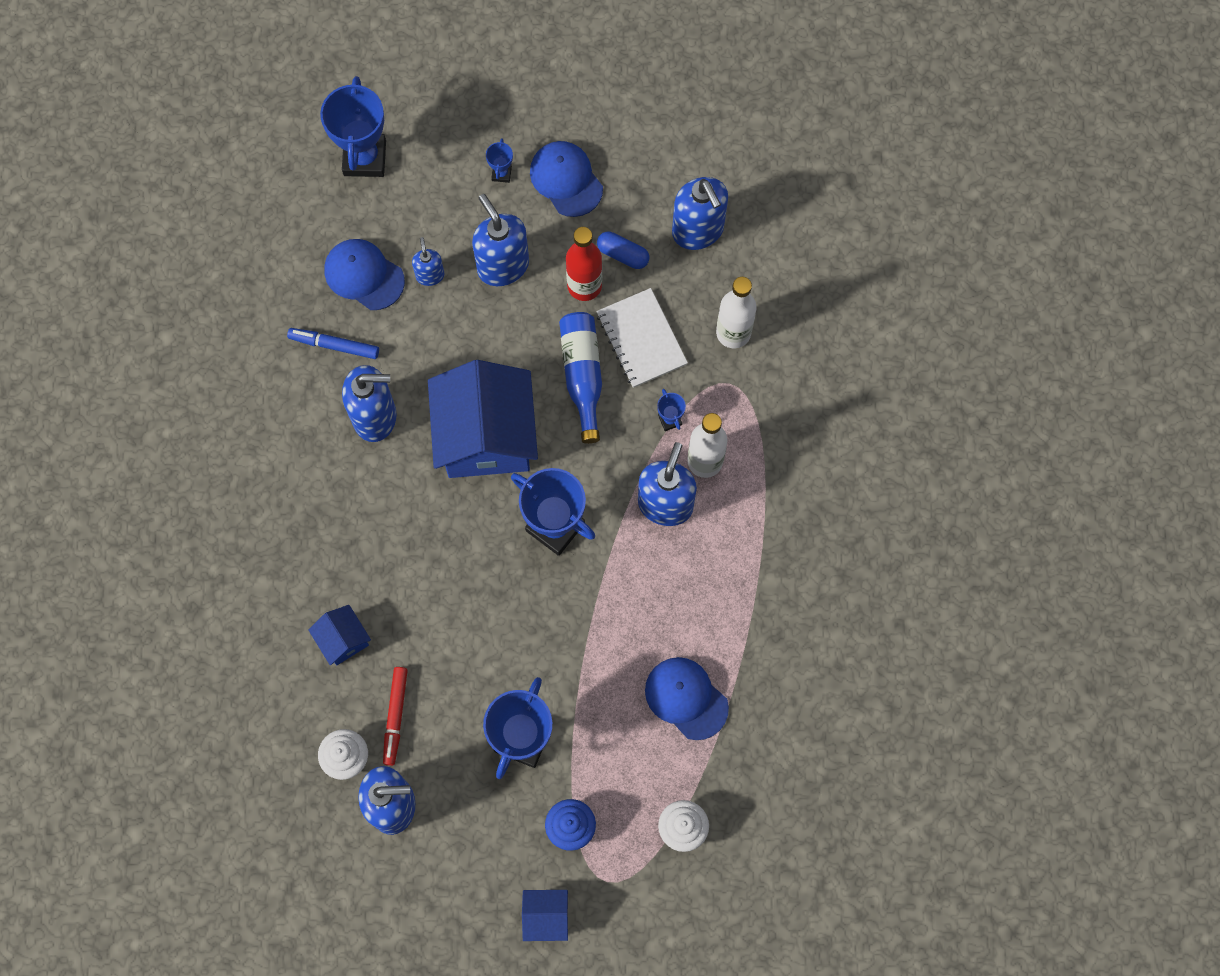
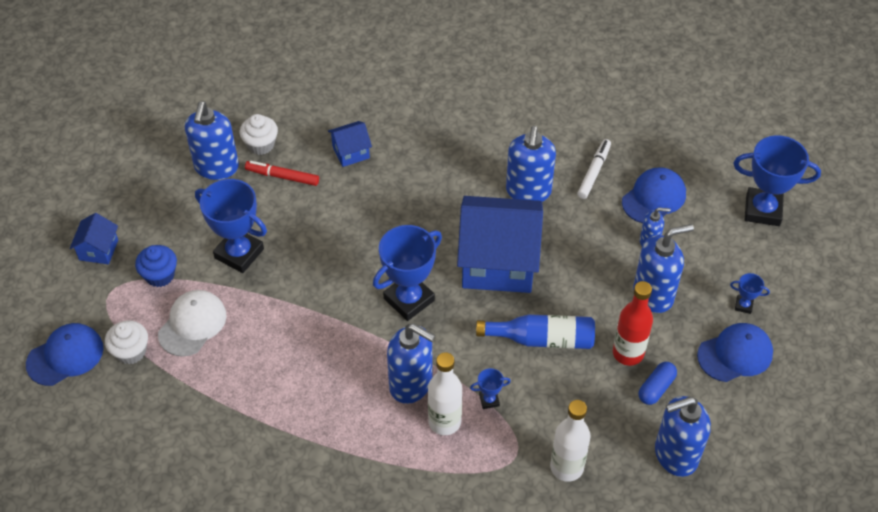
camera: 100 degrees right, 20 degrees down
(334, 345) = (594, 172): blue marker -> white marker
(632, 767) = (192, 324): none -> white cap
(641, 339) = (570, 390): white notebook -> none
(686, 698) = (236, 372): blue cap -> blue cap (65, 356)

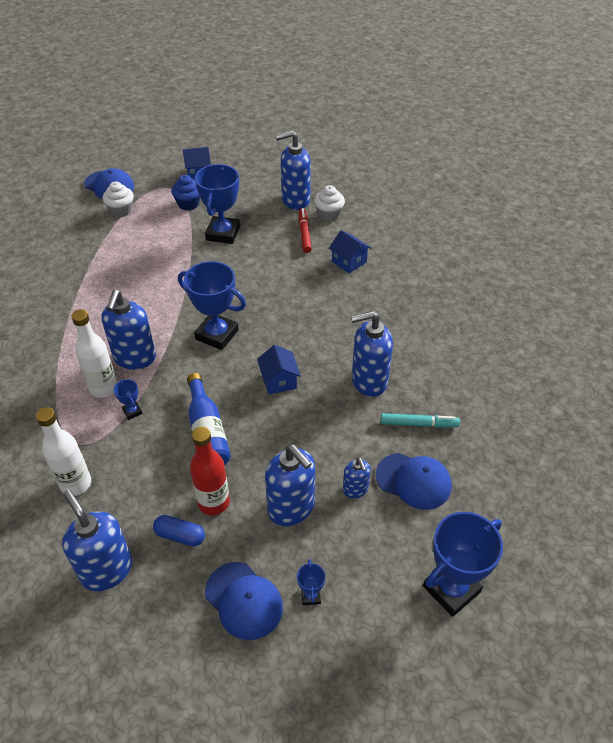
camera: 70 degrees right, 5 degrees down
(192, 324) = (152, 230): white cap -> none
(498, 262) = (279, 381): blue house -> blue house, size x0.45
(594, 172) = (419, 424): white marker -> turquoise marker
(762, 210) = (451, 589): blue trophy -> blue trophy turned 60 degrees clockwise

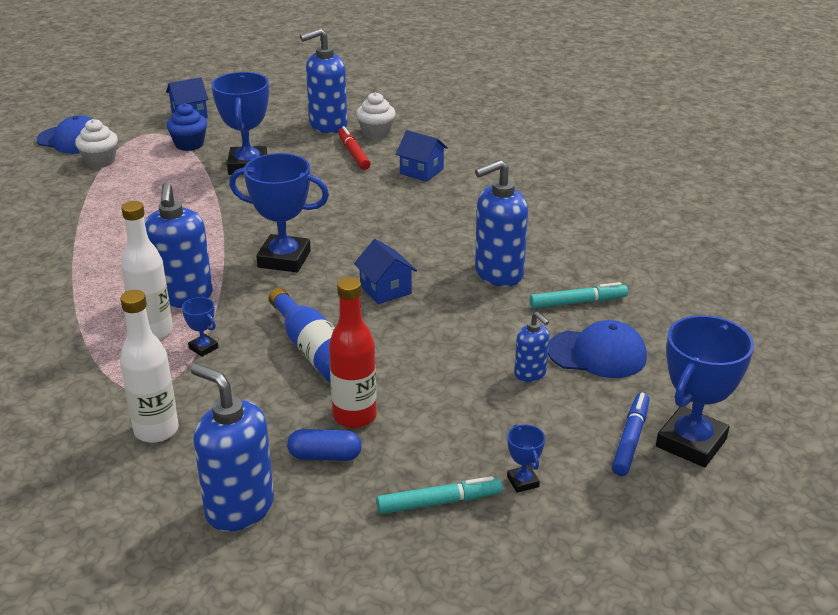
camera: 15 degrees left, 15 degrees down
(244, 600) = (439, 502): blue cap -> turquoise marker
(291, 508) = (458, 404): blue soap dispenser -> none
(406, 574) = (631, 439): none -> blue marker

